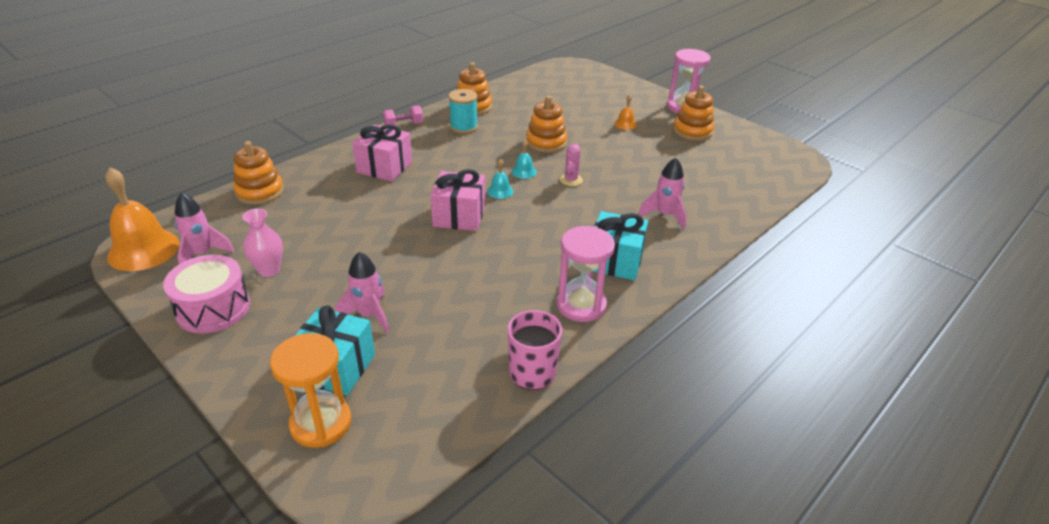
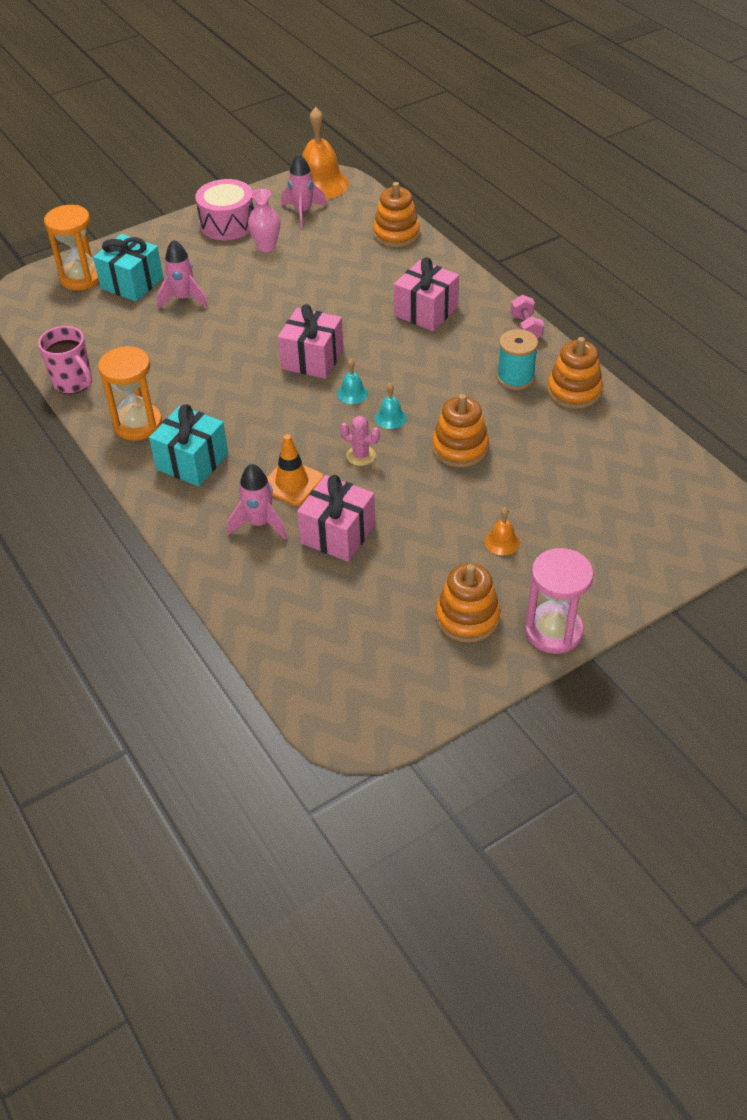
camera: 105 degrees right, 10 degrees up
(581, 305) = (138, 424): pink hourglass -> orange hourglass
(614, 206) = (292, 483): none -> orange traffic cone
(654, 181) = (337, 534): none -> pink gift

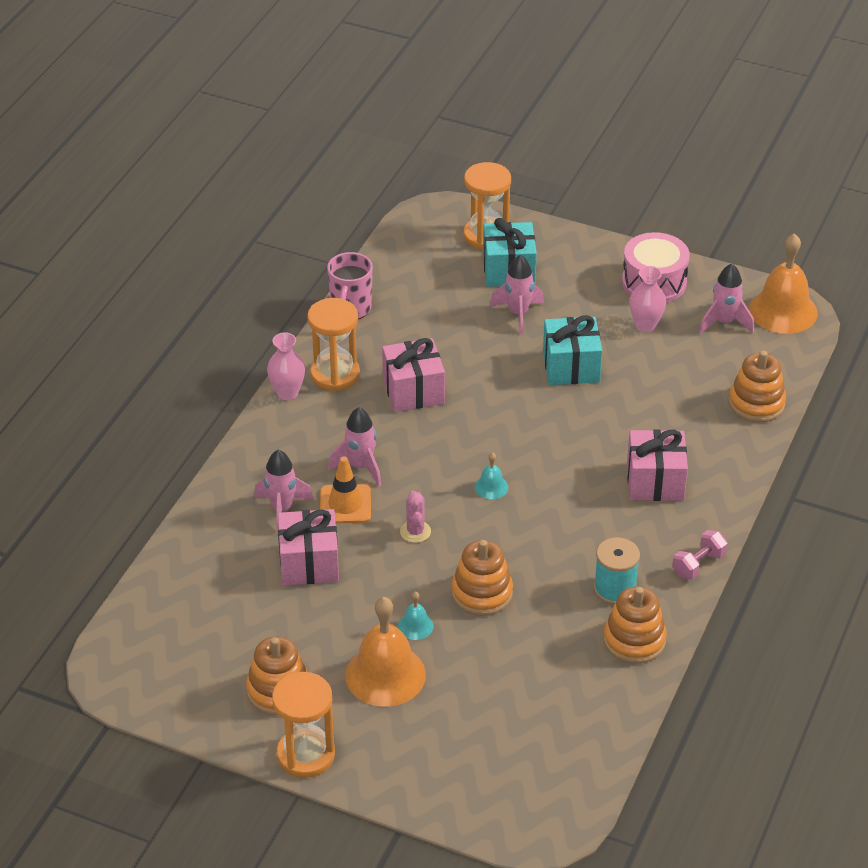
camera: 55 degrees right, 5 degrees down
(128, 461) = (287, 393): none -> pink vase
(192, 461) = (319, 431): turquoise gift -> turquoise gift (571, 366)
(258, 455) = (360, 466): none -> pink rocket
(312, 359) = (514, 438): pink gift -> pink gift (413, 391)
(390, 418) = (481, 528): turquoise bell -> turquoise bell (415, 626)
(502, 542) = (385, 675): orange bell -> orange bell, size x2.20
(553, 631) = (306, 755): pink hourglass -> orange hourglass

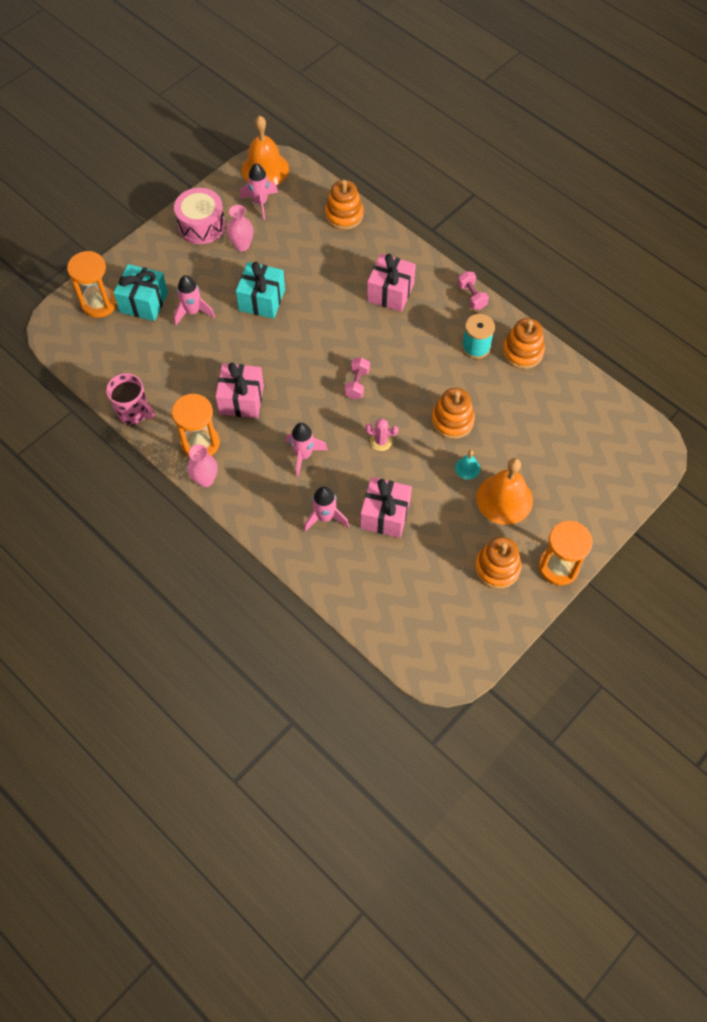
camera: 70 degrees left, 20 degrees up
(345, 504) = (337, 476): orange traffic cone -> none
(491, 487) = (357, 384): turquoise bell -> pink dumbbell

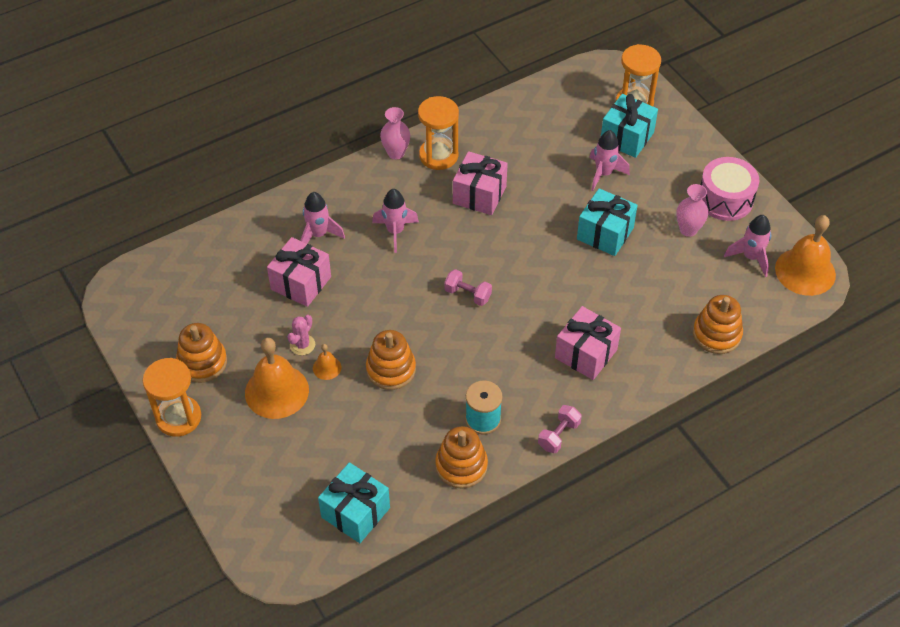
camera: 105 degrees right, 10 degrees down
(134, 412) = (491, 113): pink mug -> none
(381, 441) = (388, 299): pink cactus -> pink cactus (302, 345)
(467, 468) = (327, 367): turquoise bell -> orange bell
(471, 296) = (559, 435): pink dumbbell -> pink dumbbell turned 45 degrees counterclockwise
(590, 411) = (355, 512): none -> turquoise gift

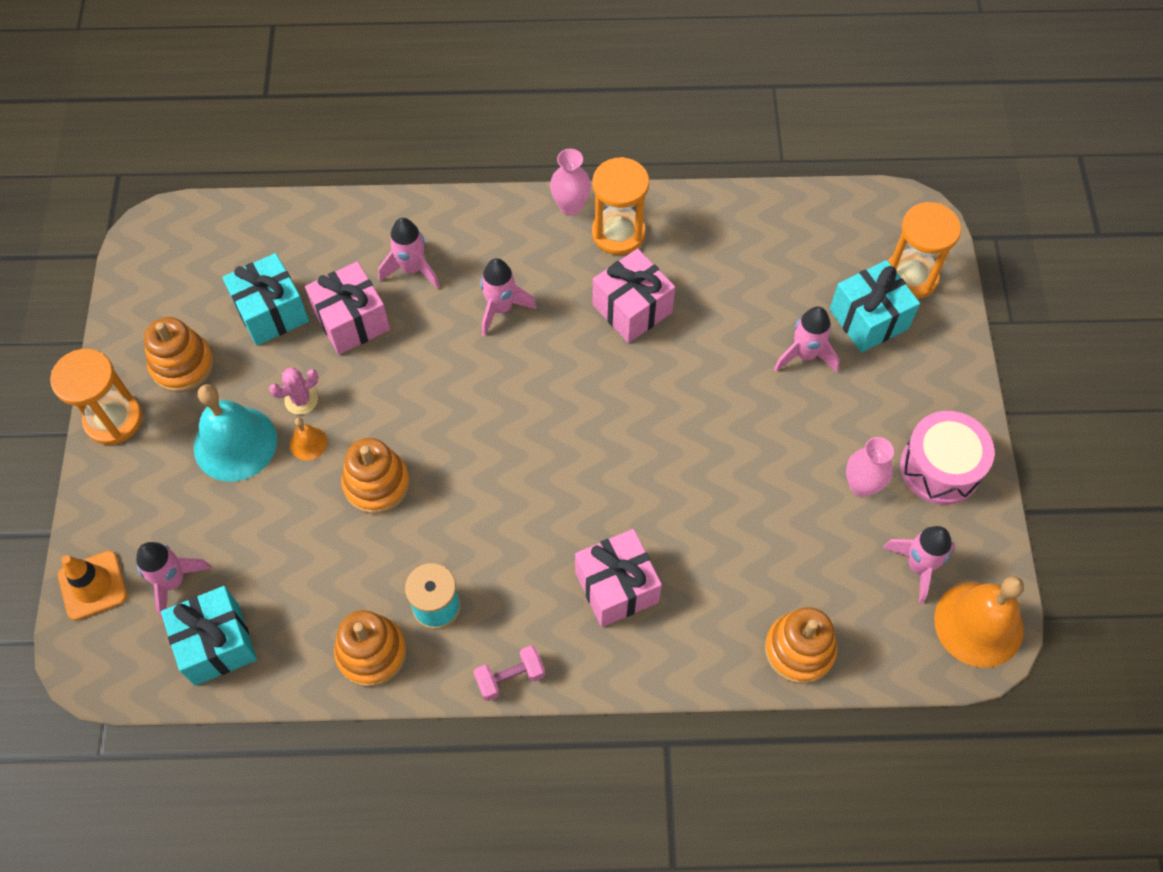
camera: 30 degrees right, 10 degrees up
(243, 522) = (93, 585): none -> orange traffic cone
(276, 391) = (235, 443): orange bell -> turquoise bell
(297, 492) = (173, 581): none -> pink rocket
(468, 294) = (529, 433): pink dumbbell -> none
(605, 233) = (751, 437): turquoise gift -> turquoise gift (271, 312)

